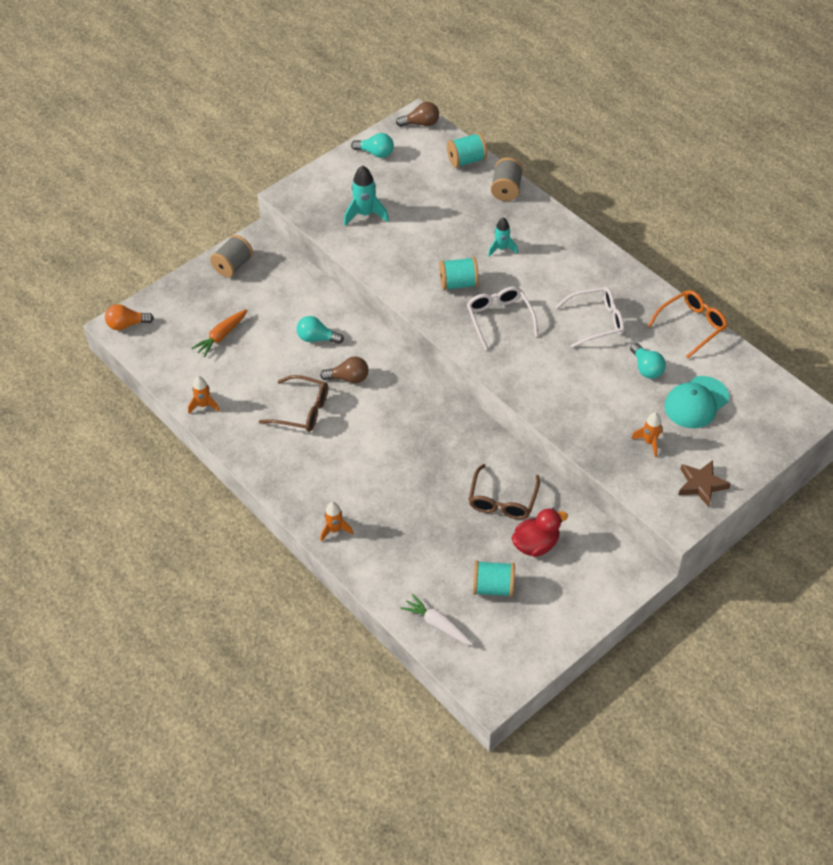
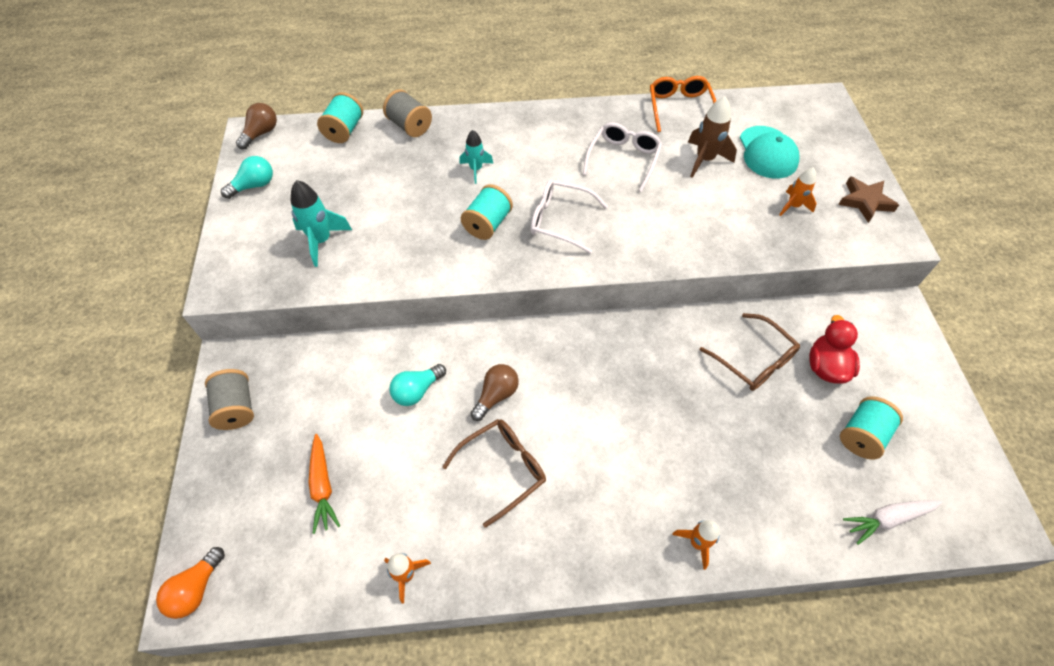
camera: 55 degrees left, 5 degrees up
(646, 368) = (704, 160): turquoise light bulb -> brown rocket

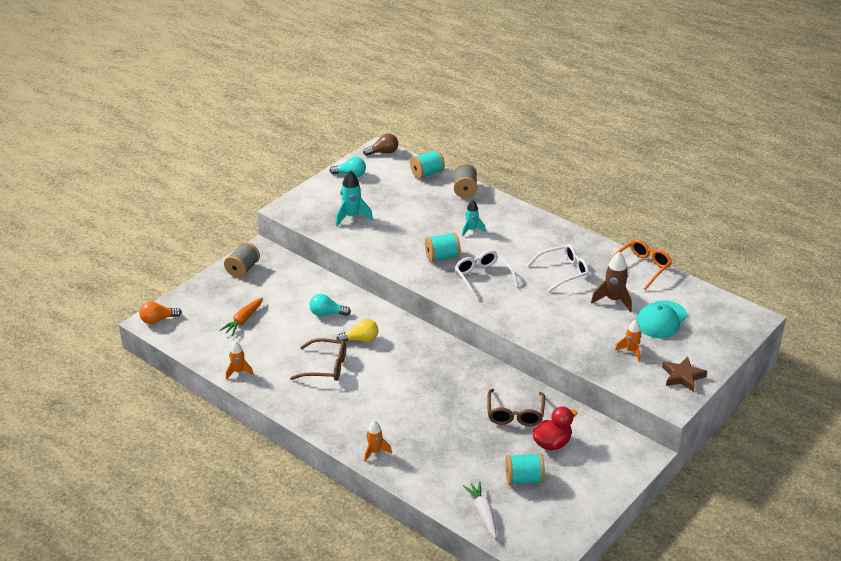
camera: 45 degrees right, 20 degrees down
(496, 395) = (360, 339): brown light bulb -> yellow light bulb
(888, 519) = (482, 513): white carrot -> white carrot turned 45 degrees clockwise

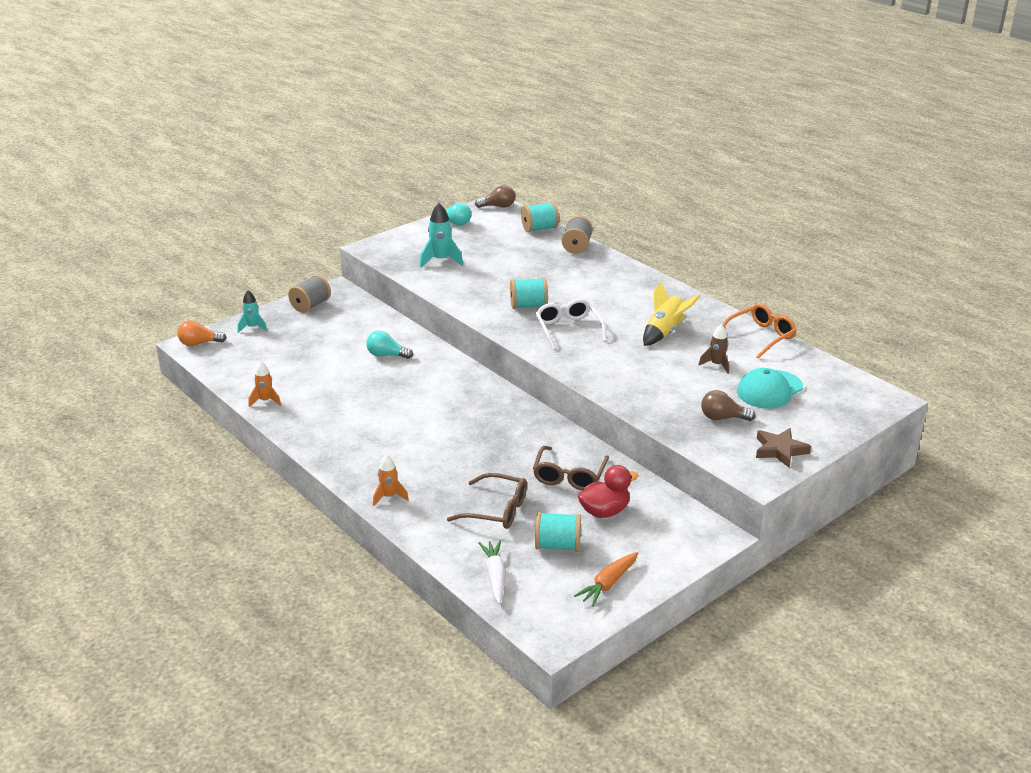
camera: 10 degrees right, 5 degrees down
(243, 320) = (291, 353): orange carrot -> orange carrot (608, 584)
(326, 367) = (365, 406): brown glasses -> brown glasses (496, 510)
(360, 339) = (415, 383): yellow light bulb -> none
(471, 230) = (571, 283): turquoise rocket -> turquoise rocket (253, 327)
(563, 272) = (665, 332): white glasses -> yellow rocket
(613, 300) = (716, 365): brown rocket -> brown rocket, size x0.65
(631, 351) = (723, 418): orange rocket -> brown light bulb

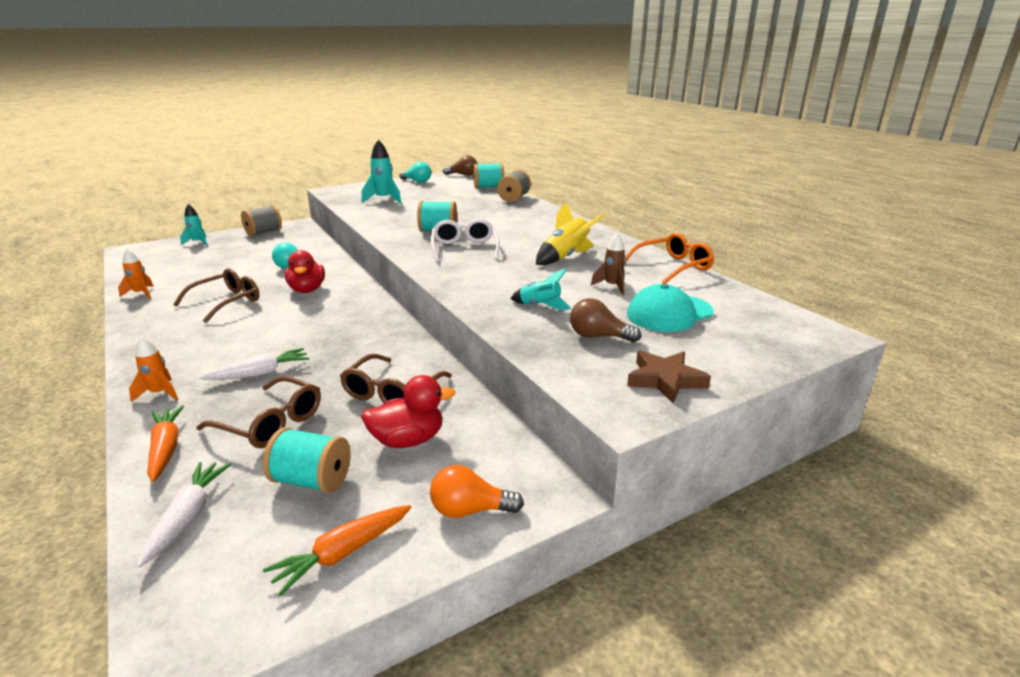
camera: 10 degrees right, 5 degrees down
(199, 343) = (139, 250): orange light bulb -> orange light bulb (470, 510)
(358, 403) = (226, 302): none -> brown glasses
(422, 381) = (307, 290): none -> red duck
(437, 537) = (166, 449): none -> orange carrot
(453, 471) = (260, 373): none -> white carrot
(667, 392) = (540, 306): none -> turquoise rocket

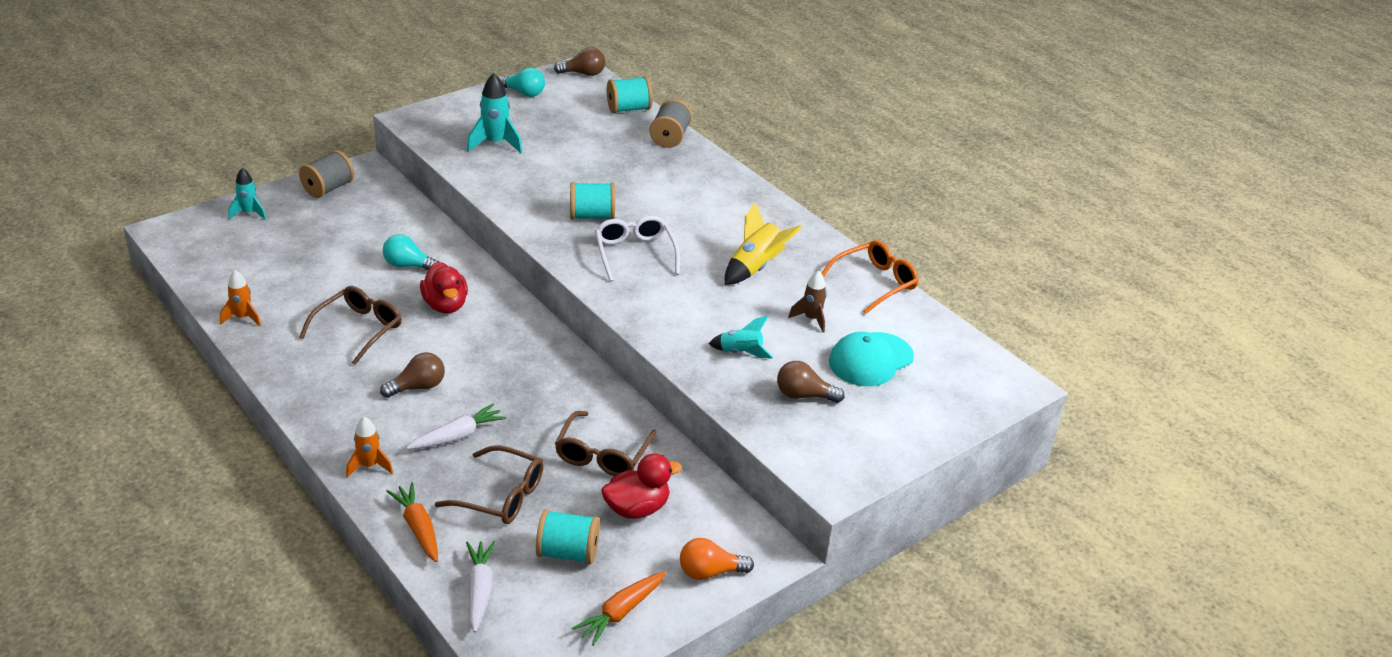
camera: 10 degrees left, 10 degrees up
(248, 338) = (417, 387): none -> brown light bulb
(665, 380) = (866, 448): brown star -> none

